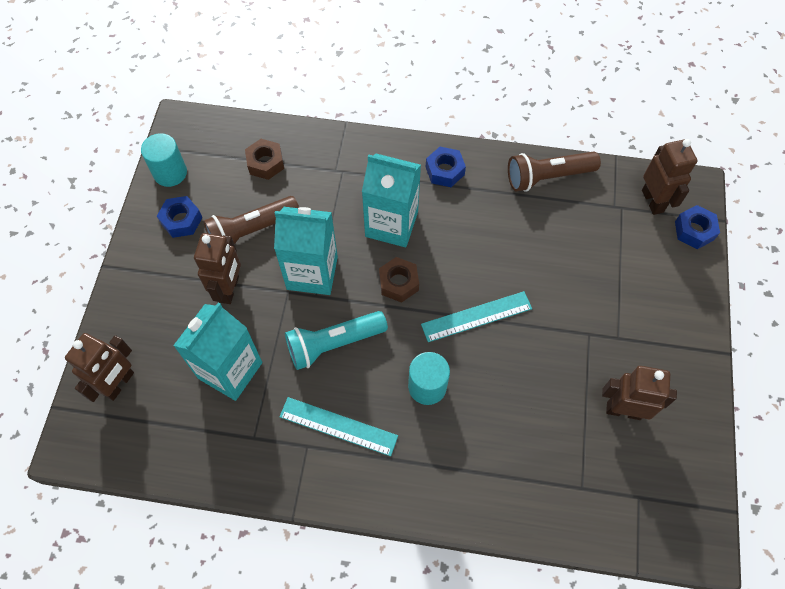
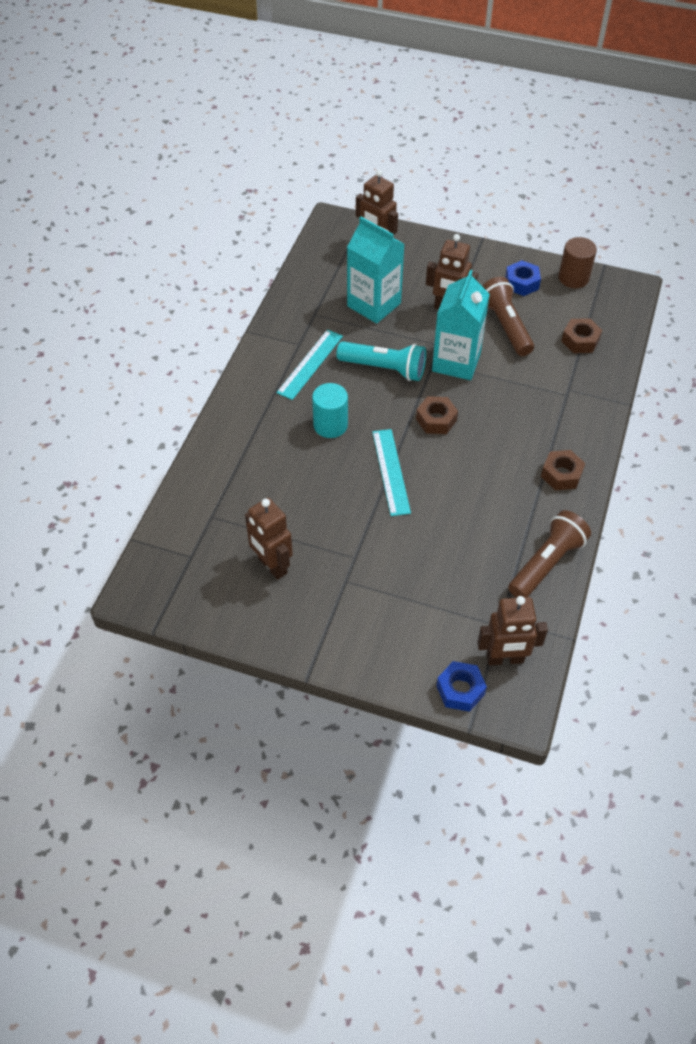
camera: 100 degrees right, 10 degrees down
(170, 173) = (573, 278): turquoise cylinder -> brown cylinder
(333, 343) = (384, 369): turquoise flashlight -> turquoise flashlight turned 120 degrees clockwise
(391, 224) = (501, 423): turquoise carton -> none
(445, 171) = (561, 474): blue nut -> brown nut
(547, 177) = (547, 563): brown flashlight -> brown flashlight turned 45 degrees clockwise
(623, 410) = (272, 566): brown robot -> brown robot turned 120 degrees clockwise

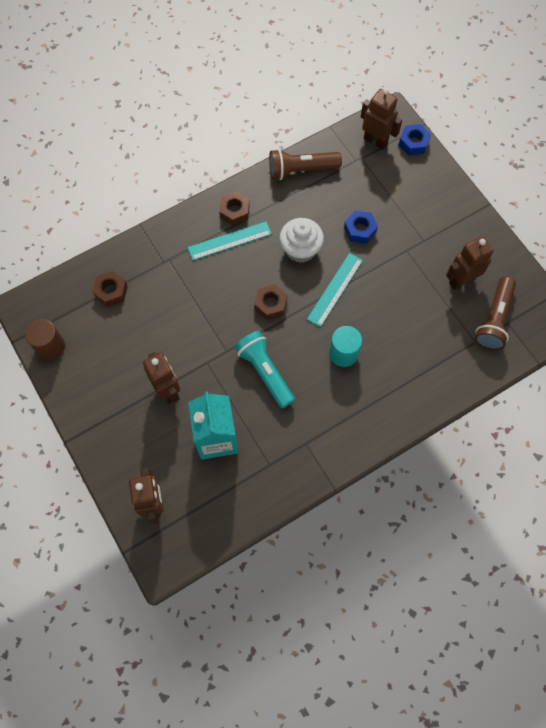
camera: 140 degrees left, 15 degrees up
(272, 566) = (461, 280): brown robot -> brown robot turned 120 degrees counterclockwise
(310, 364) = (313, 417): turquoise ruler -> turquoise ruler (229, 241)
(456, 362) = (211, 339): turquoise carton -> none
(461, 484) = (300, 249): none -> white cupcake
(505, 326) = (145, 342): brown flashlight -> brown flashlight (494, 319)
(521, 283) = (91, 371): blue nut -> blue nut (360, 230)

